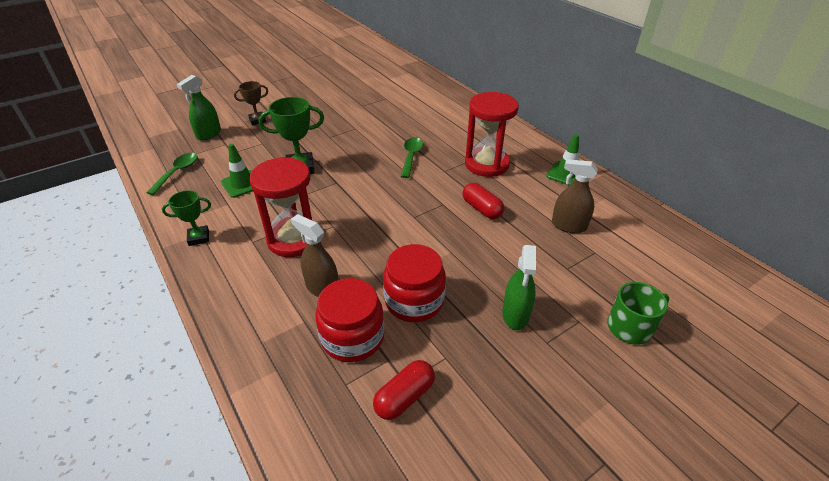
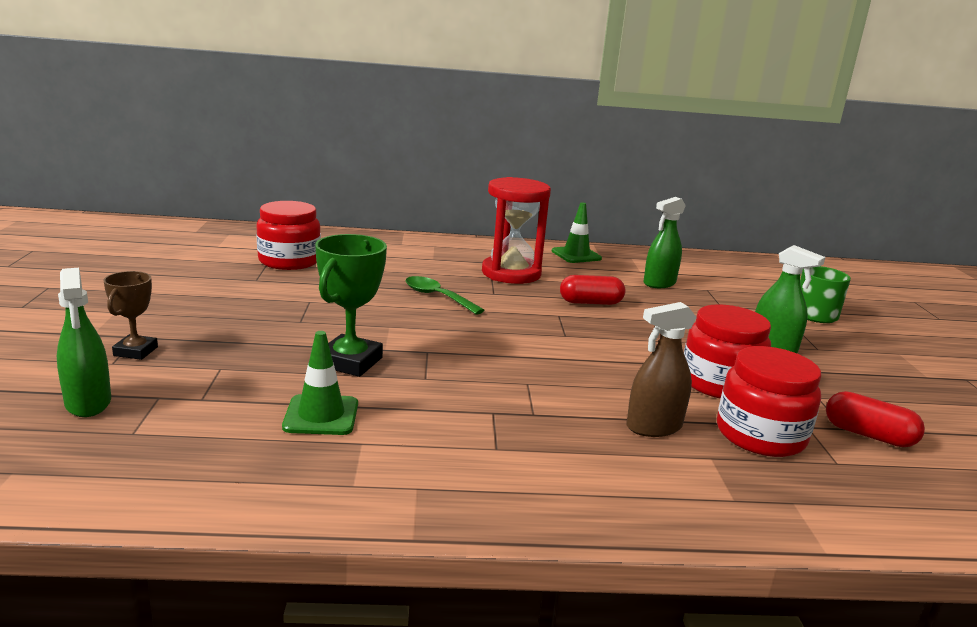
camera: 60 degrees left, 20 degrees down
(177, 172) = (172, 466): green spoon -> none
(199, 238) = (428, 493): green trophy -> none
(294, 239) = (527, 416): red hourglass -> none
(397, 101) = (289, 261): none -> red jar
(404, 397) = (868, 435): red capsule -> red capsule turned 45 degrees counterclockwise
(568, 226) = (659, 283): brown spray bottle -> green spray bottle

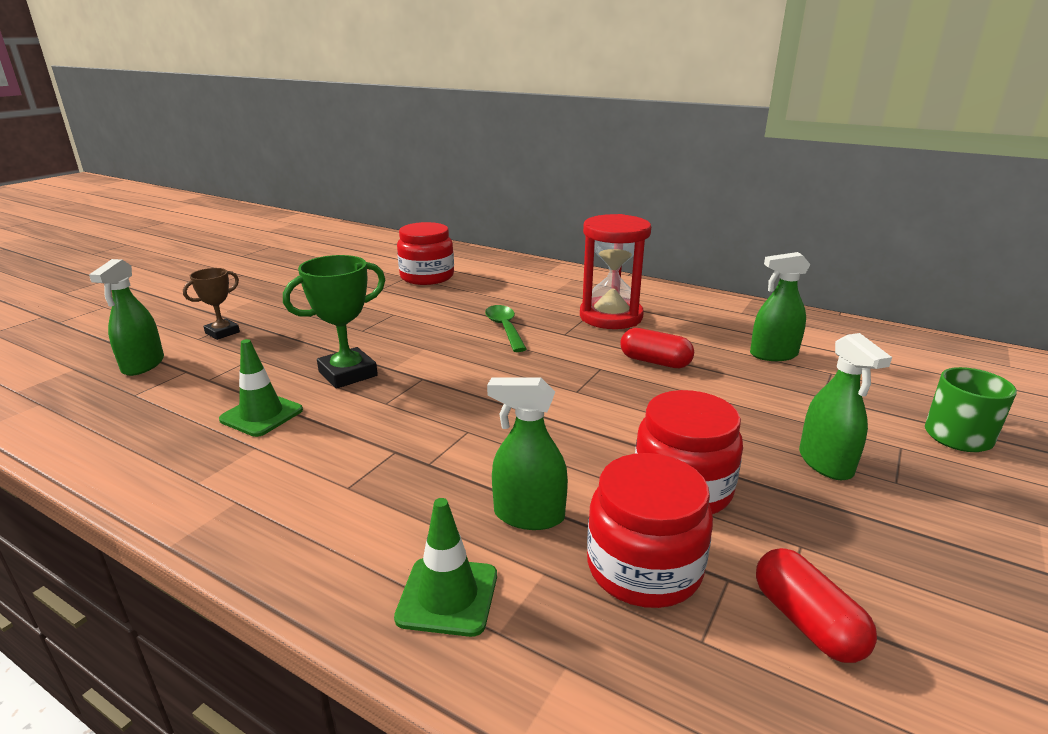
camera: 35 degrees right, 5 degrees up
(576, 255) = (712, 307): green traffic cone -> green traffic cone (447, 596)
(654, 427) = (529, 515): brown spray bottle -> green spray bottle

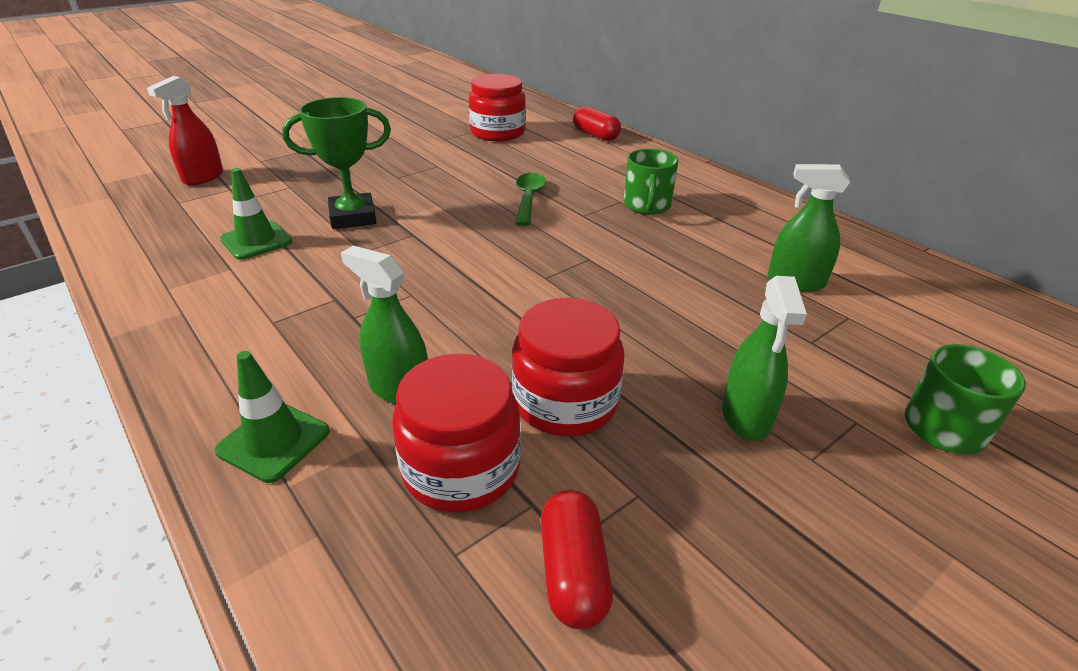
camera: 20 degrees right, 10 degrees up
(143, 365) = (203, 177): green spray bottle -> red spray bottle
(222, 332) = (282, 159): brown trophy -> none
(611, 317) = (647, 205): red hourglass -> green mug
(655, 362) = (652, 263): red capsule -> red capsule (595, 135)

